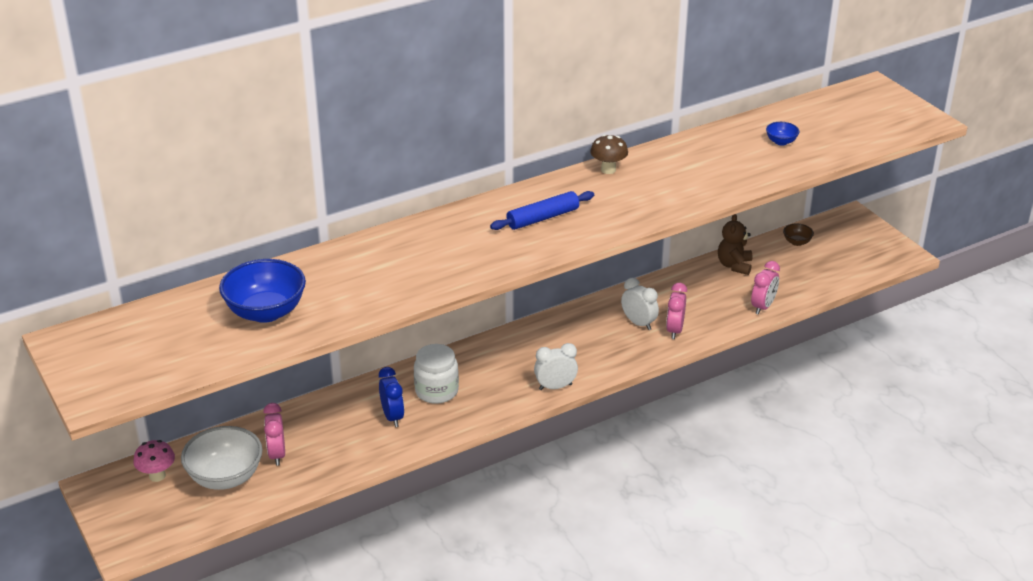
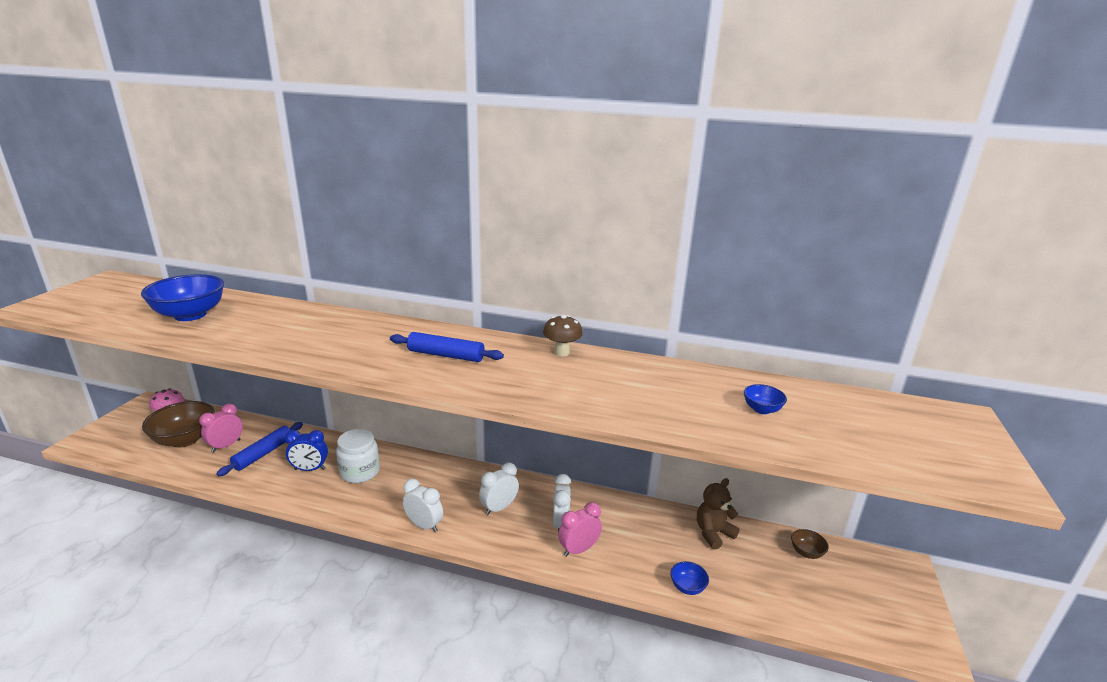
camera: 45 degrees right, 10 degrees down
(225, 477) = (185, 440): white bowl -> brown bowl
(325, 435) = (263, 453): none -> blue rolling pin
(392, 417) = (310, 469): blue clock -> blue clock turned 60 degrees clockwise
(583, 342) = (499, 508): none -> white clock
(763, 307) = (687, 587): pink clock -> blue bowl

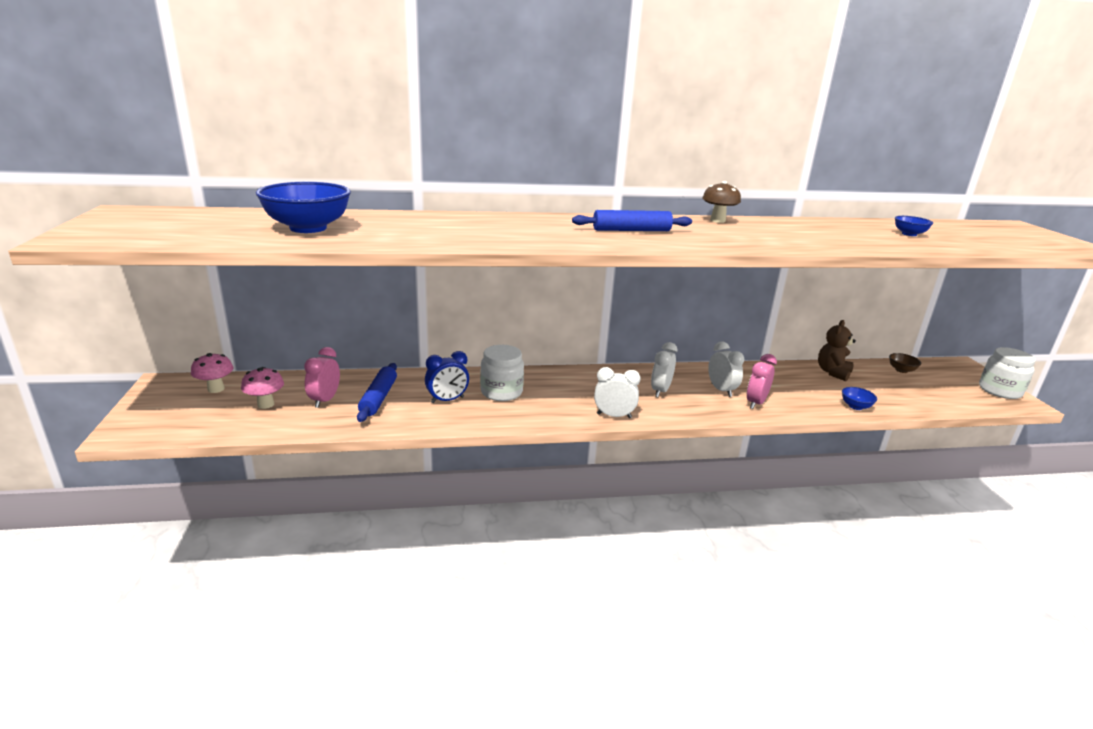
camera: 25 degrees left, 0 degrees up
(185, 440) = (266, 404): brown bowl -> pink mushroom
(914, 620) = (1000, 391): none -> white jar

